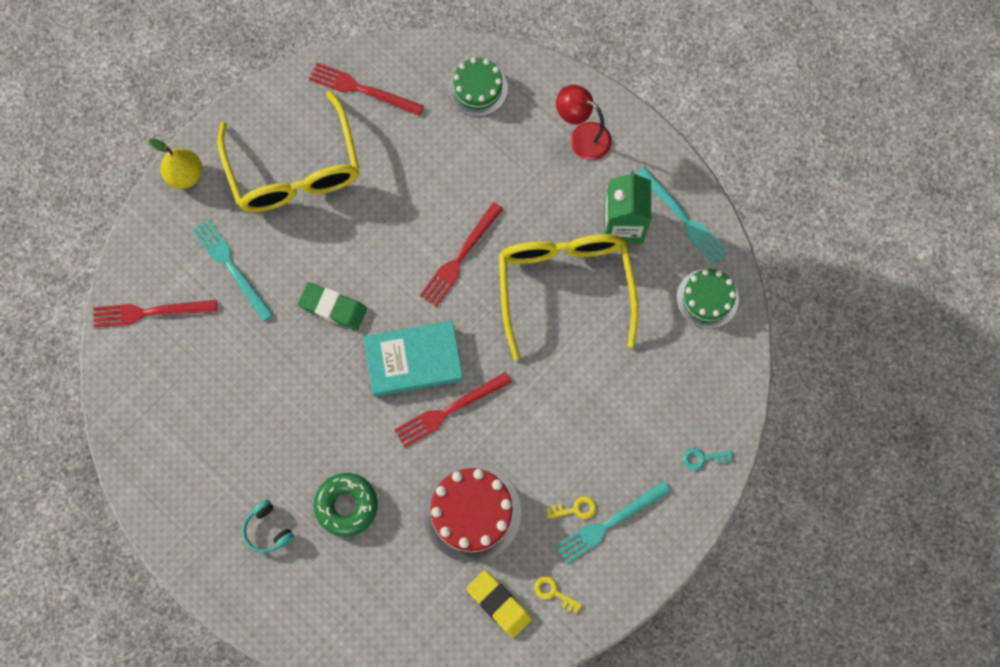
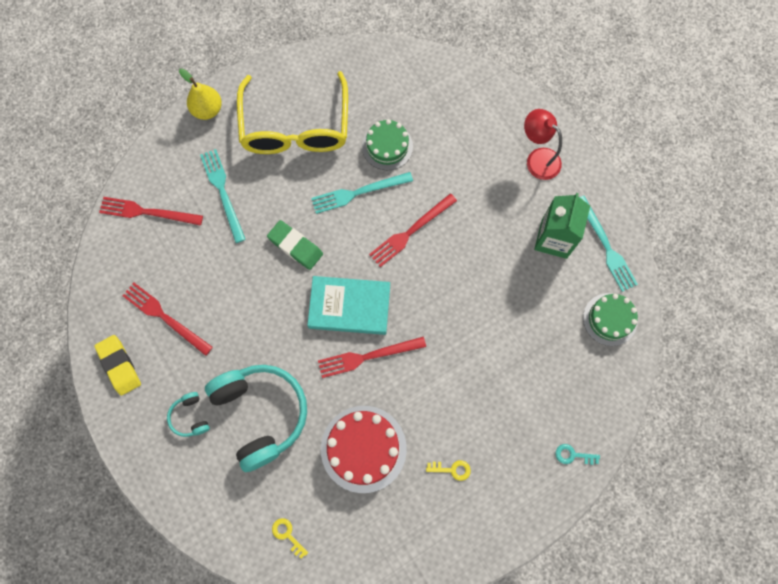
camera: 15 degrees right, 0 degrees up
(346, 505) = (260, 414): green donut -> turquoise headphones
(362, 89) = (367, 77): red fork -> red fork (165, 317)
(478, 88) = (461, 99): green cake -> green cake (387, 146)
(499, 604) = (365, 534): yellow eraser -> yellow eraser (119, 366)
(554, 592) = (415, 537): yellow key -> yellow key (287, 535)
(565, 286) = (491, 278): yellow glasses -> none
(609, 523) = (478, 490): turquoise fork -> turquoise fork (358, 192)

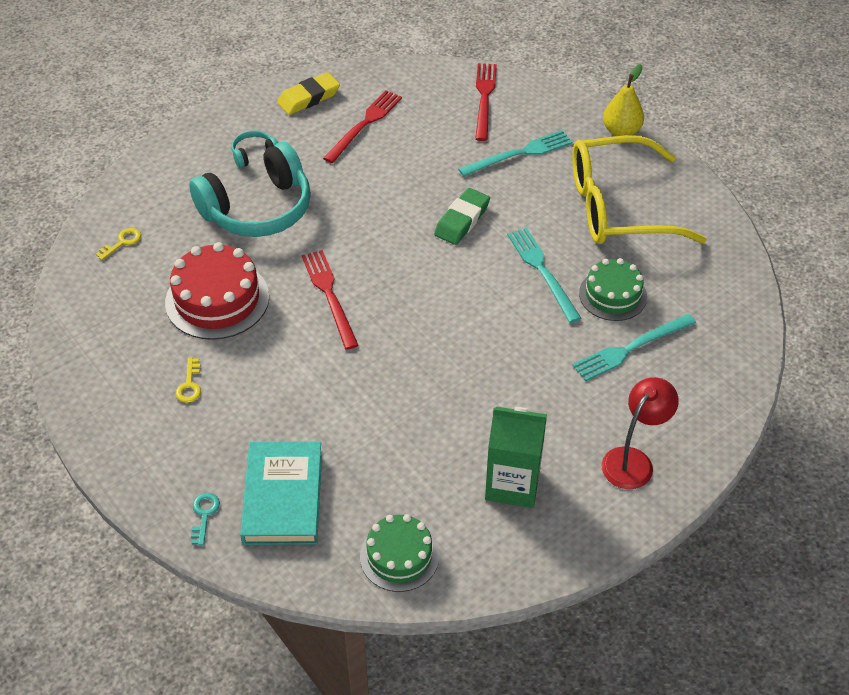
camera: 85 degrees right, 25 degrees down
(349, 306) = (391, 274): turquoise book -> turquoise book (283, 497)
(411, 231) = (498, 326): red fork -> none
(606, 246) = (511, 550): turquoise fork -> turquoise fork (631, 348)

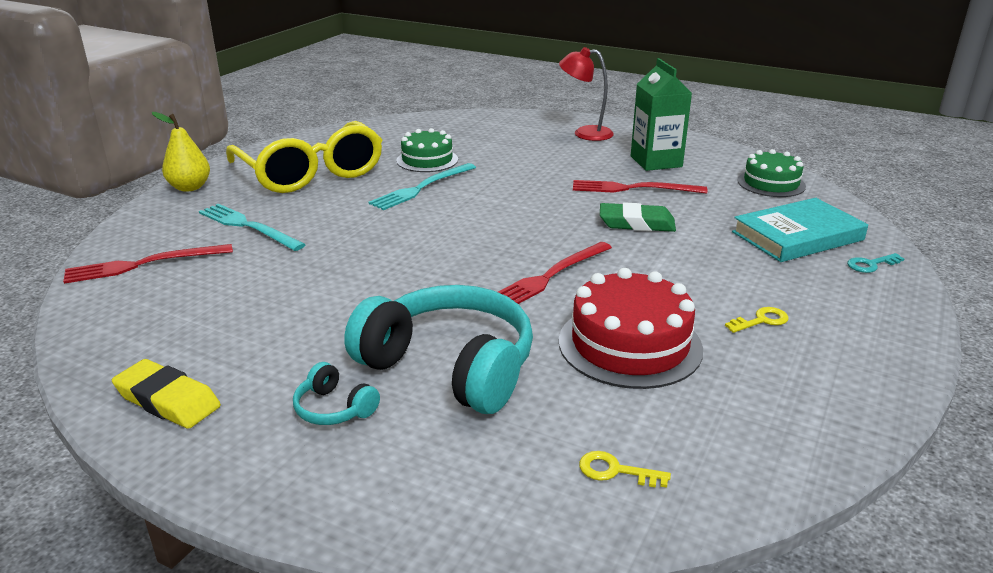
camera: 115 degrees left, 20 degrees down
(364, 124) = (224, 333): red fork -> red fork (633, 188)
(462, 220) = (377, 234): green eraser -> green eraser (636, 223)
(631, 348) = (480, 147): turquoise fork -> none

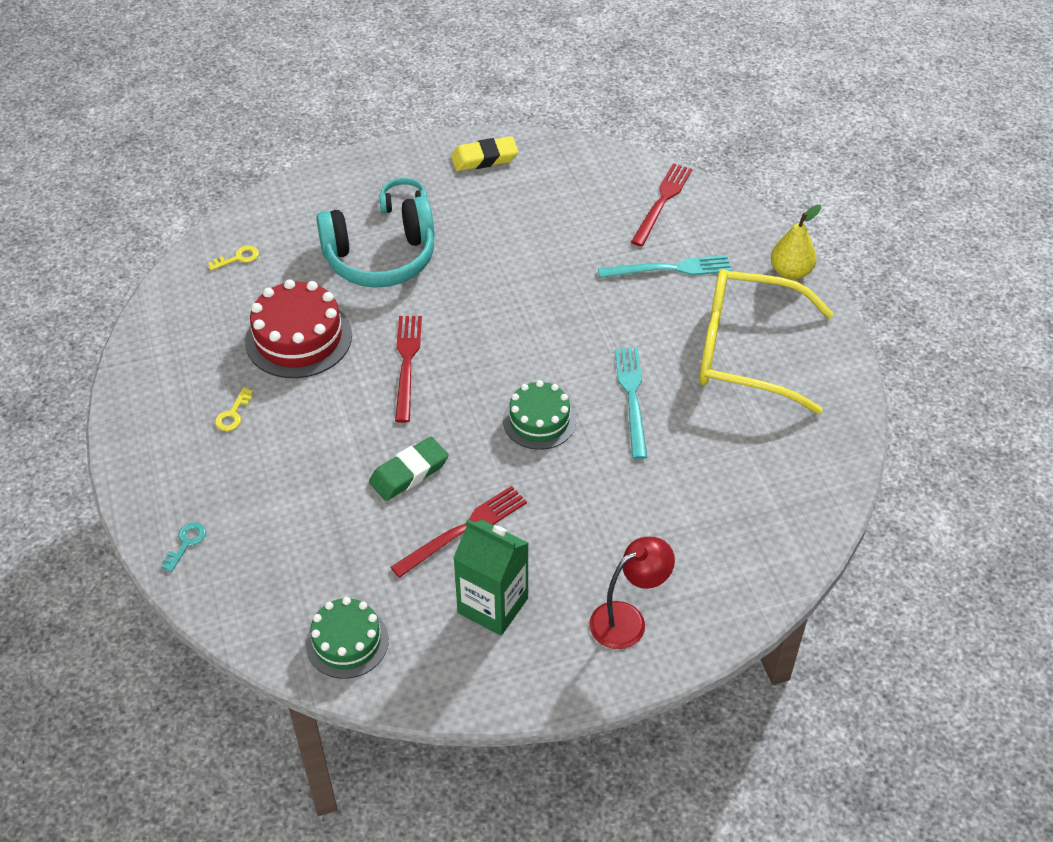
camera: 135 degrees right, 20 degrees up
(427, 160) = (693, 442): green cake -> green cake (539, 420)
(797, 236) = (266, 548): turquoise book -> none

